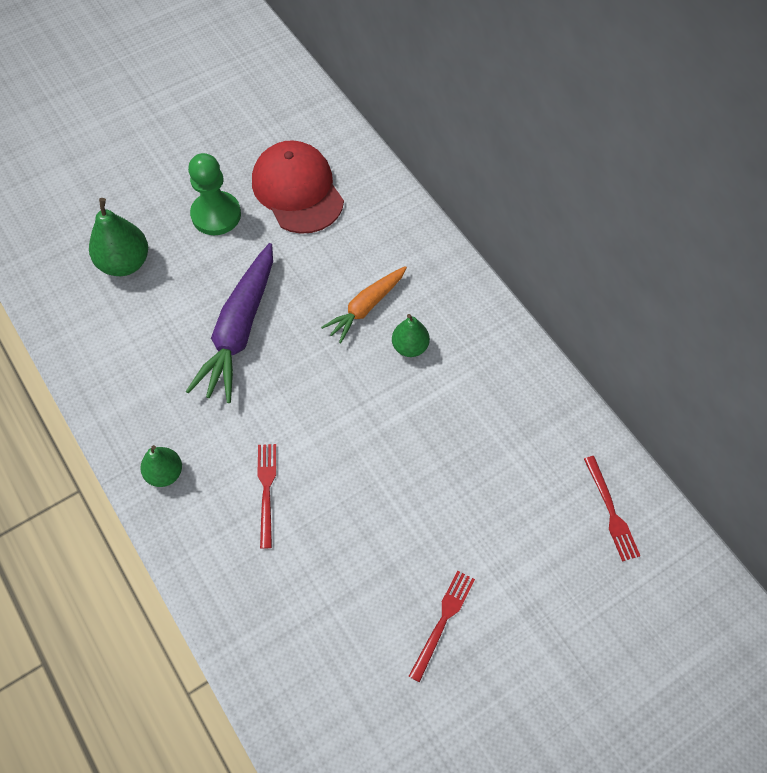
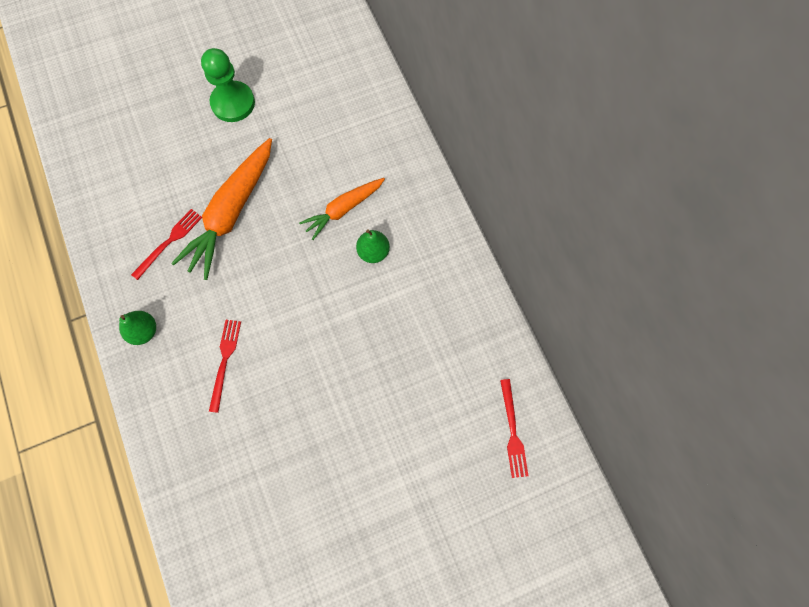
camera: 10 degrees right, 10 degrees up
(125, 263) = (147, 135): green pear -> none
(239, 330) = (231, 213): purple carrot -> orange carrot
(297, 190) = (307, 90): red cap -> none
(443, 621) = (347, 502): red fork -> red fork (169, 242)

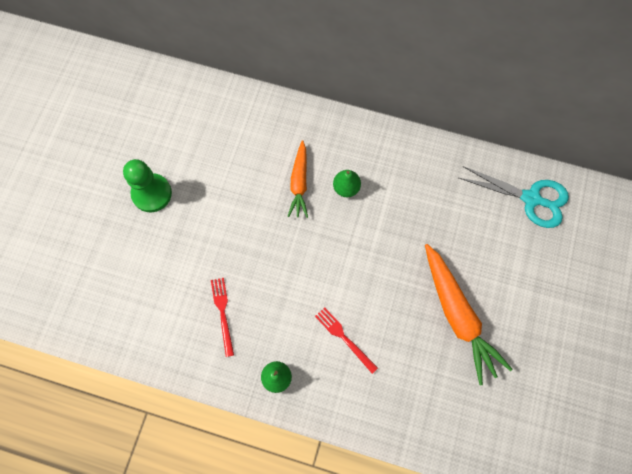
camera: 50 degrees left, 0 degrees up
(231, 213) = (238, 256): orange carrot -> orange carrot (458, 315)
(512, 431) = (531, 199): red fork -> turquoise scissors

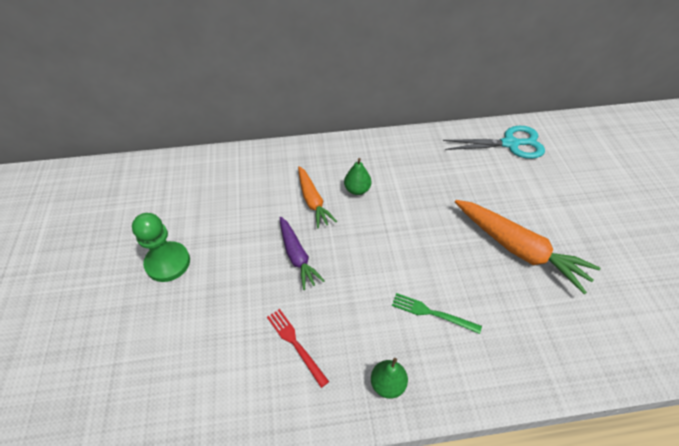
camera: 25 degrees left, 20 degrees down
(259, 235) = (297, 256): none -> purple carrot
(344, 338) = (432, 313): red fork -> green fork

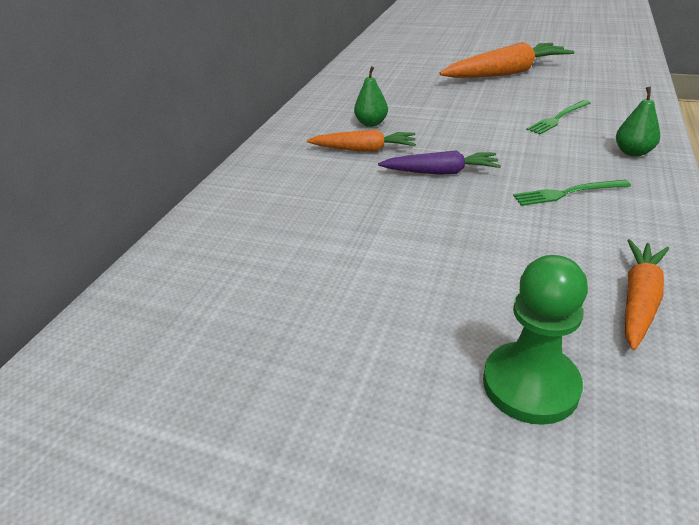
camera: 60 degrees left, 15 degrees down
(168, 263) = (379, 273): green pawn -> green pawn (530, 385)
(171, 408) = (639, 299): none -> orange carrot
(295, 344) = (567, 193): red fork -> green fork
(510, 144) = (383, 52): turquoise scissors -> none

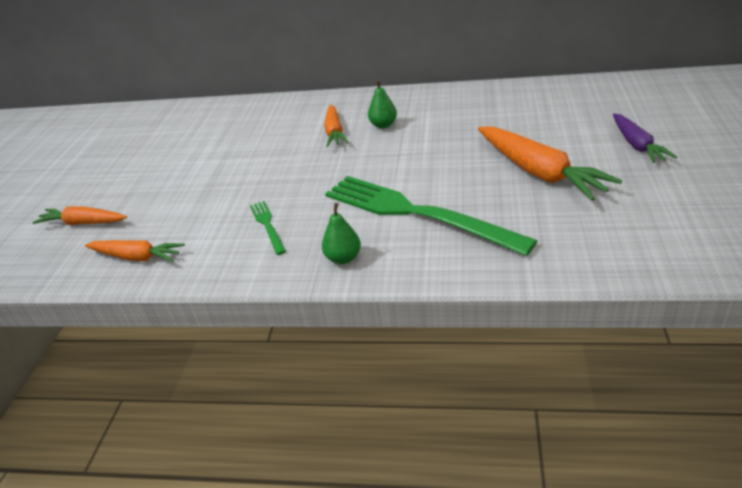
camera: 80 degrees right, 0 degrees up
(440, 172) = (299, 168): purple carrot -> purple carrot (637, 145)
(530, 385) = (83, 223): green pawn -> orange carrot
(558, 118) = (416, 213): green fork -> green fork, size x2.34

